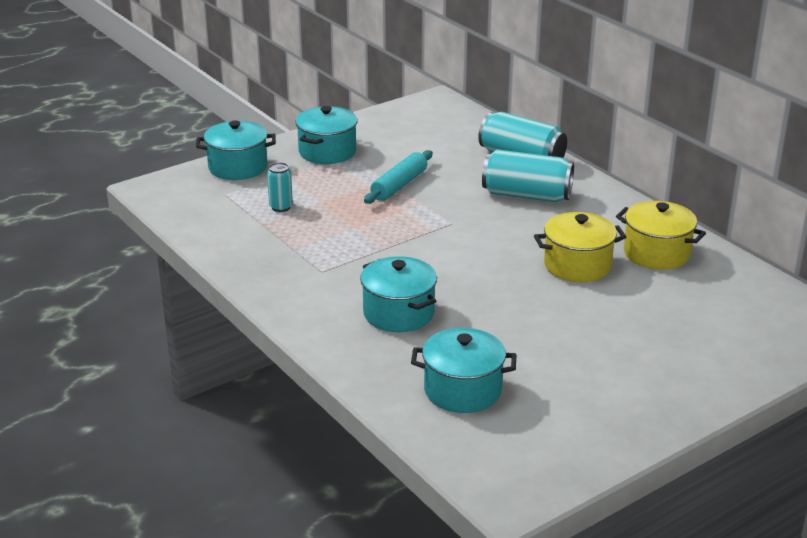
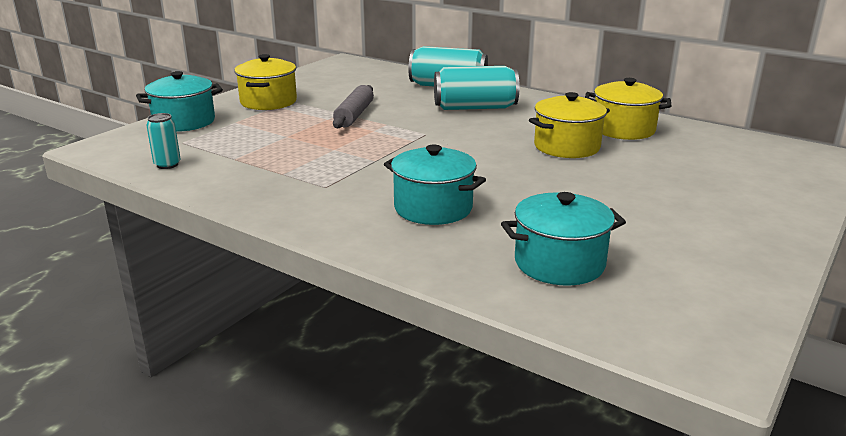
camera: 20 degrees left, 5 degrees down
(281, 207) = (247, 144): turquoise can -> turquoise can (167, 165)
(327, 152) = (268, 102): turquoise pot -> yellow pot
(399, 185) = (354, 115): turquoise rolling pin -> grey rolling pin

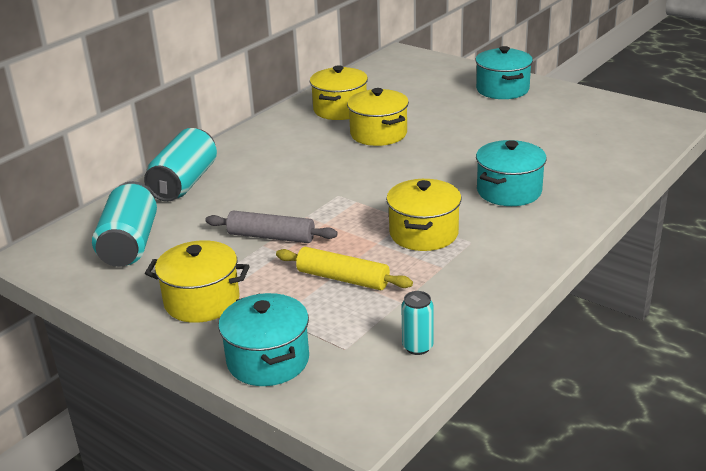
camera: 85 degrees left, 5 degrees up
(280, 139) = (343, 279): none -> yellow rolling pin
(346, 167) = (423, 233): none -> yellow pot
(475, 107) = (264, 170): turquoise can -> turquoise can (130, 244)
(559, 263) = (585, 149): turquoise pot -> turquoise pot (502, 89)

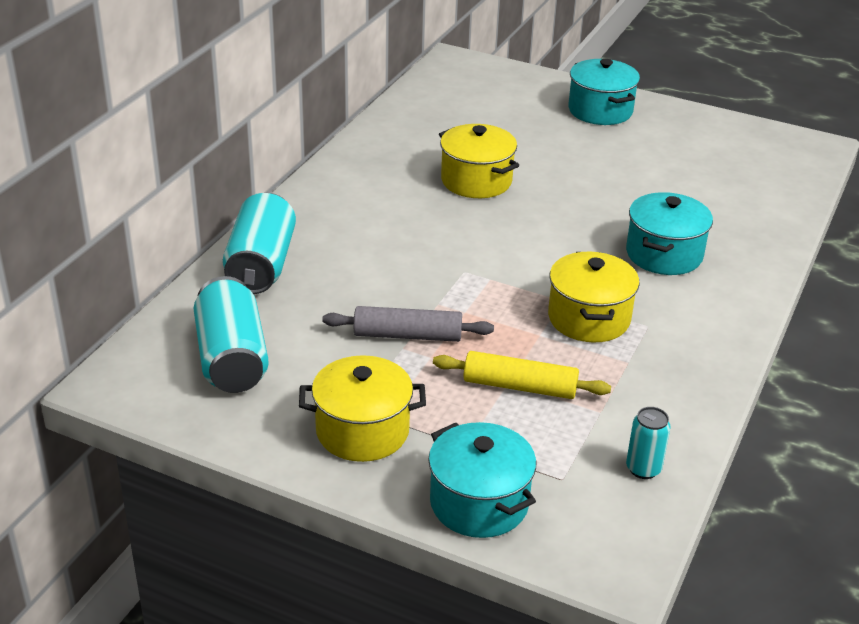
camera: 15 degrees left, 5 degrees up
(340, 109) = (413, 146): yellow pot -> none

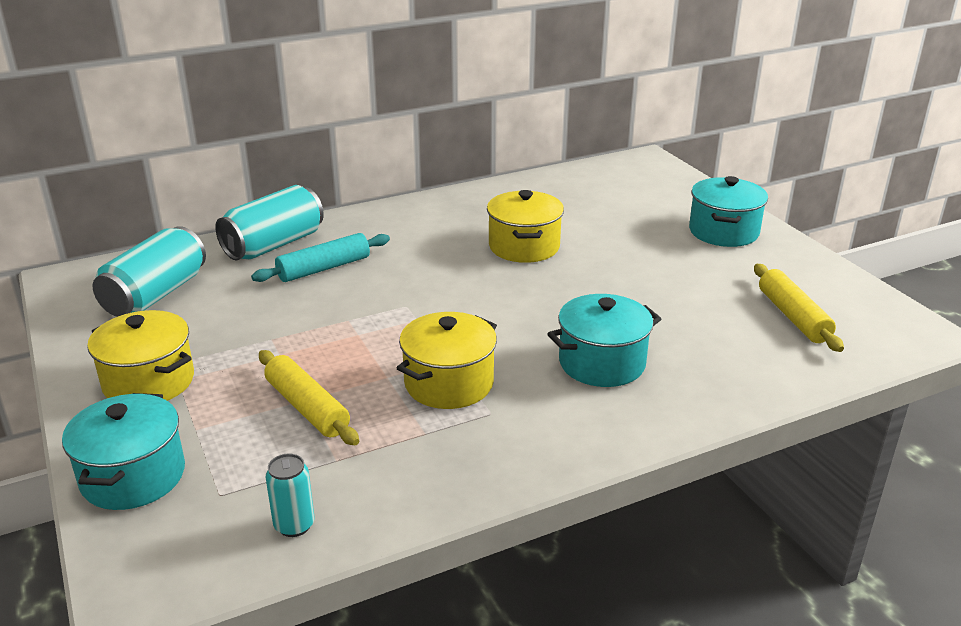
camera: 40 degrees right, 5 degrees down
(343, 268) = (324, 268): none -> turquoise rolling pin
(407, 335) = (289, 332): grey rolling pin -> none
(730, 165) = (793, 316): none -> yellow rolling pin

